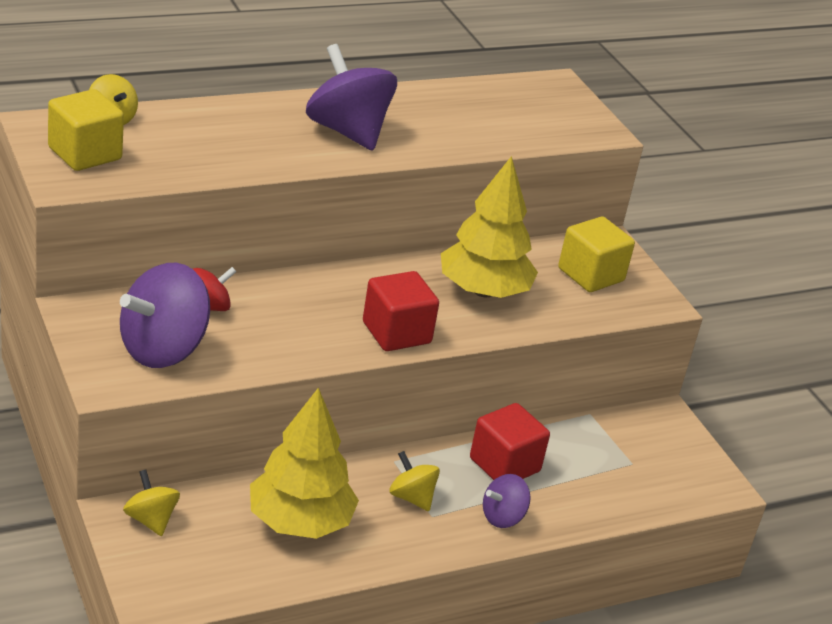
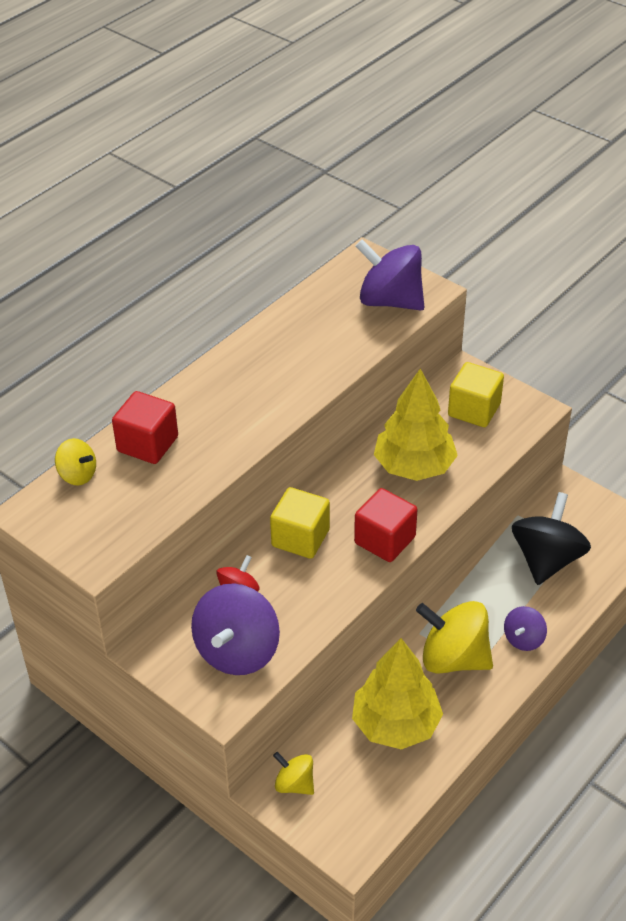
camera: 20 degrees left, 10 degrees up
(85, 154) = (87, 522): yellow cube -> yellow cube (300, 538)
(347, 131) = (258, 390): purple spinning top -> purple spinning top (390, 301)
(411, 497) = (453, 658): yellow spinning top -> yellow spinning top, size x1.89
(504, 465) = (494, 593): red cube -> red cube (147, 444)
(589, 463) = (546, 559): none -> black spinning top

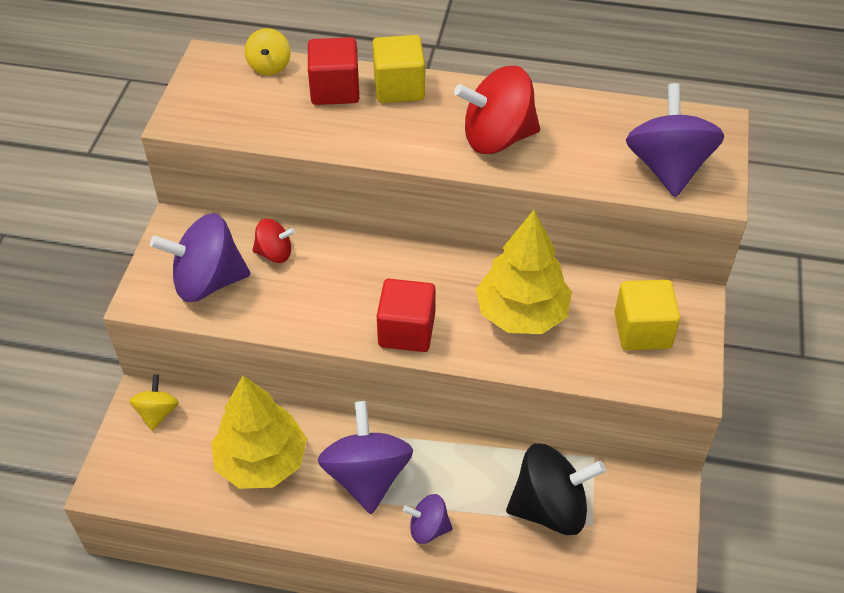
camera: 60 degrees right, 5 degrees up
(288, 373) = (497, 138): none -> red spinning top
(300, 538) = (367, 268): yellow cube -> yellow cube (399, 88)
(453, 658) = (367, 476): yellow spinning top -> purple spinning top

